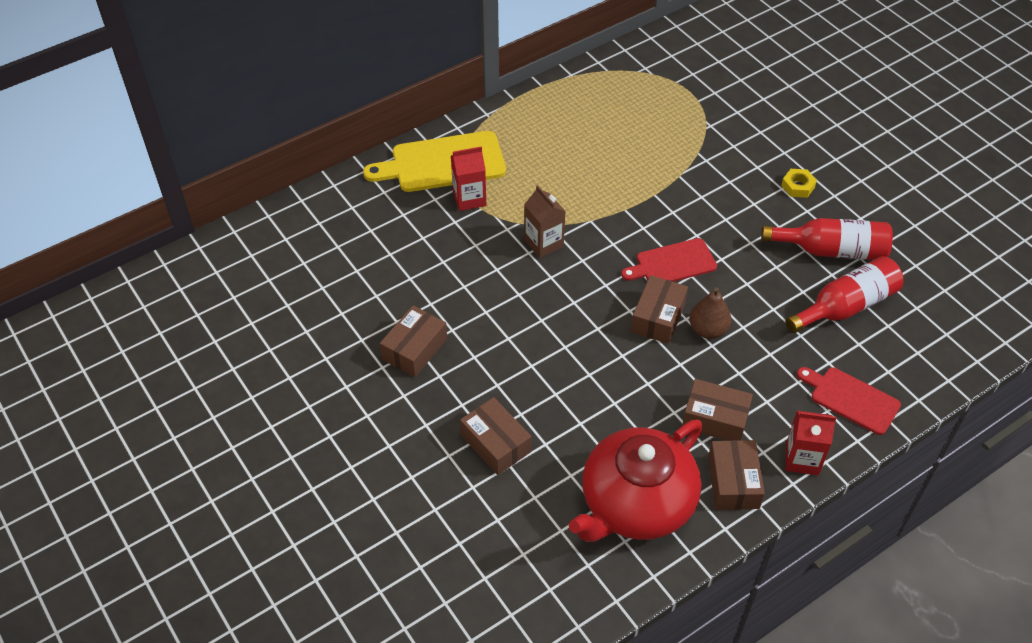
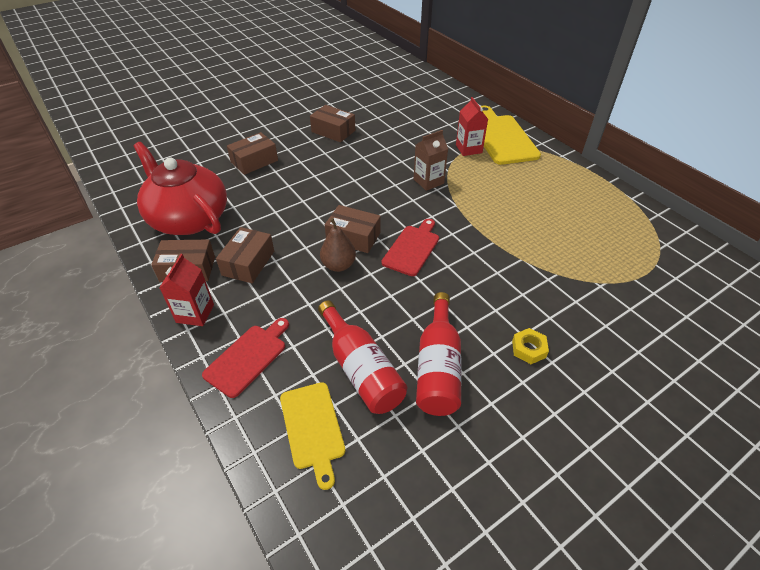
camera: 90 degrees right, 5 degrees down
(672, 263) = (412, 248): red cutting board -> red cutting board turned 45 degrees clockwise
(915, 339) = (312, 428): none -> yellow cutting board

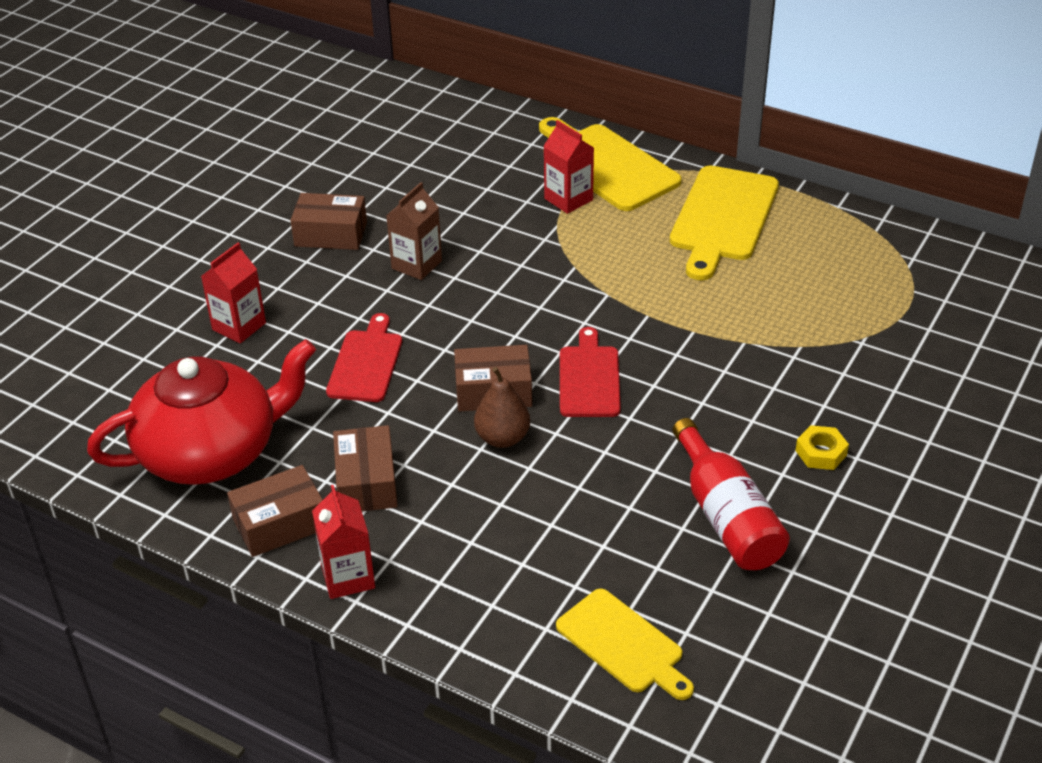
camera: 25 degrees left, 5 degrees down
(188, 218) = (211, 452): red teapot -> red teapot turned 135 degrees clockwise
(248, 357) = (473, 601): red cutting board -> red cutting board (366, 363)
(254, 161) = (239, 326): brown box -> red carton
(361, 369) = (633, 556): red bottle -> none
(428, 181) = (543, 271): brown carton -> brown carton (416, 265)
(553, 184) = (722, 218): none -> yellow cutting board

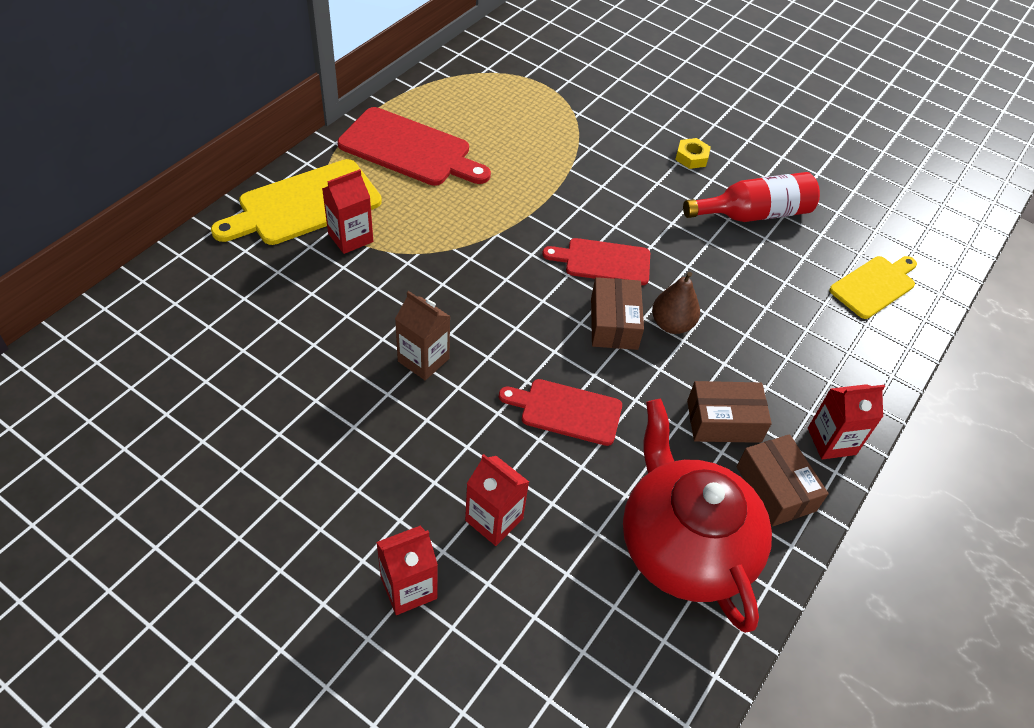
camera: 90 degrees left, 10 degrees up
(174, 286) = (408, 588): none -> red carton
(331, 234) = (350, 429): brown box -> none
(722, 218) = (409, 149): yellow cutting board -> red cutting board

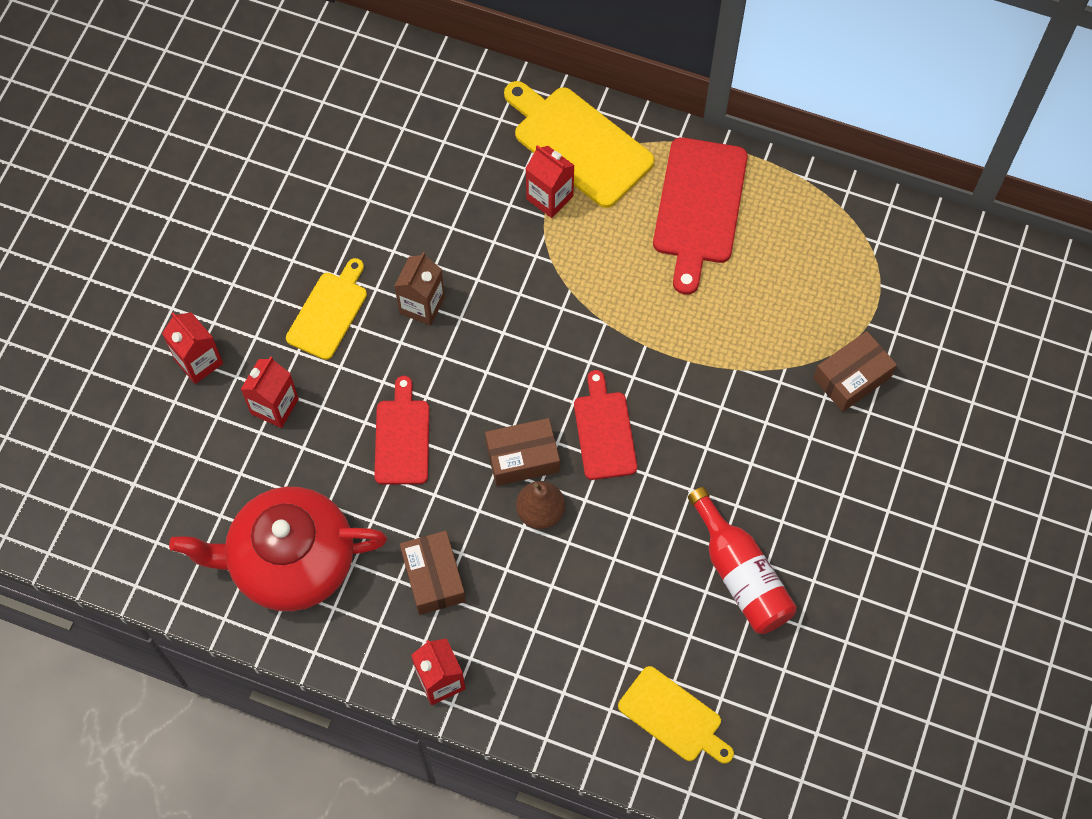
camera: 80 degrees right, 15 degrees up
(398, 441) = (329, 312): none -> yellow cutting board
(684, 545) = (290, 561): red teapot -> red teapot turned 150 degrees counterclockwise
(691, 157) = (812, 493): yellow nut -> none
(775, 488) = (370, 632): brown box -> brown box (852, 377)

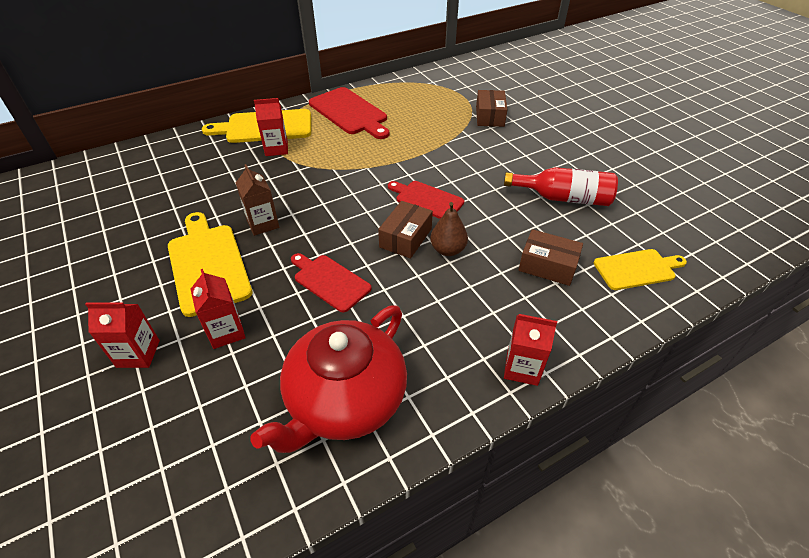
camera: 50 degrees left, 20 degrees down
(329, 312) = (208, 265): yellow cutting board -> yellow cutting board, size x1.57
(433, 577) = (441, 324): brown box -> brown box (547, 266)

